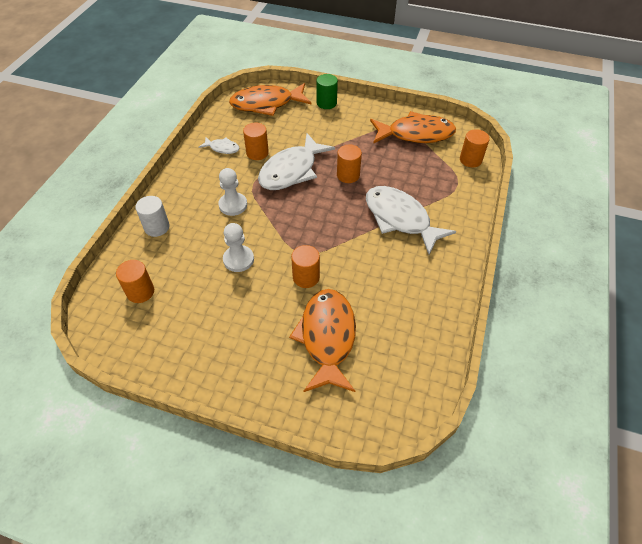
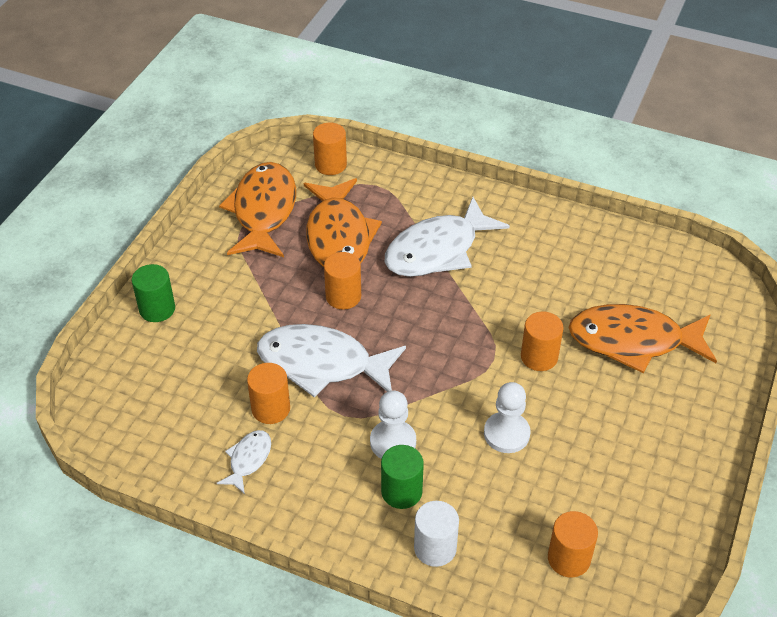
camera: 85 degrees left, 5 degrees down
(197, 211) = (401, 491): none -> green cylinder
(266, 104) = (135, 393): orange fish -> orange fish (338, 236)
(291, 170) = (322, 364): white fish -> white fish turned 150 degrees clockwise

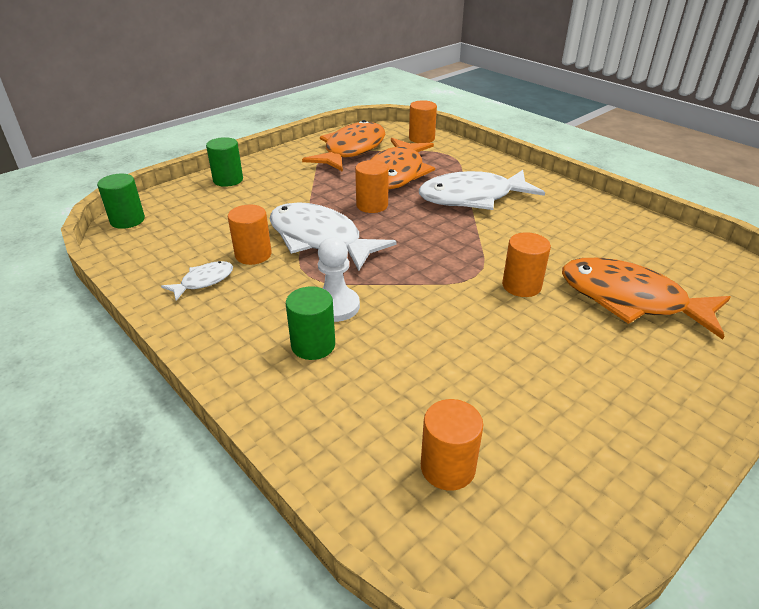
camera: 25 degrees right, 10 degrees down
(95, 410) = (127, 220): none -> green cylinder
(435, 548) = (308, 402): white cylinder -> none
(506, 434) = (450, 333): white pawn -> none

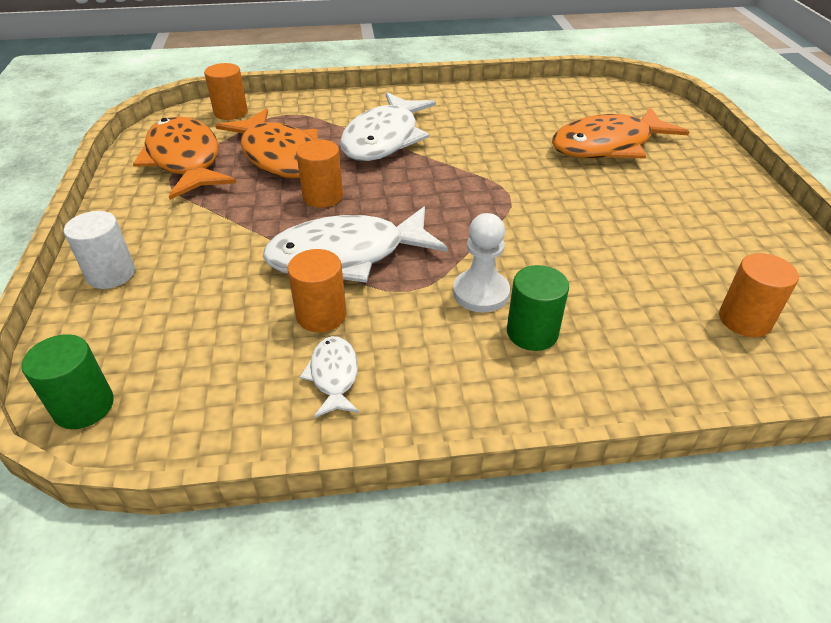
camera: 55 degrees left, 5 degrees up
(228, 180) = (111, 274): green cylinder -> white cylinder
(521, 285) = (546, 180): orange cylinder -> none

